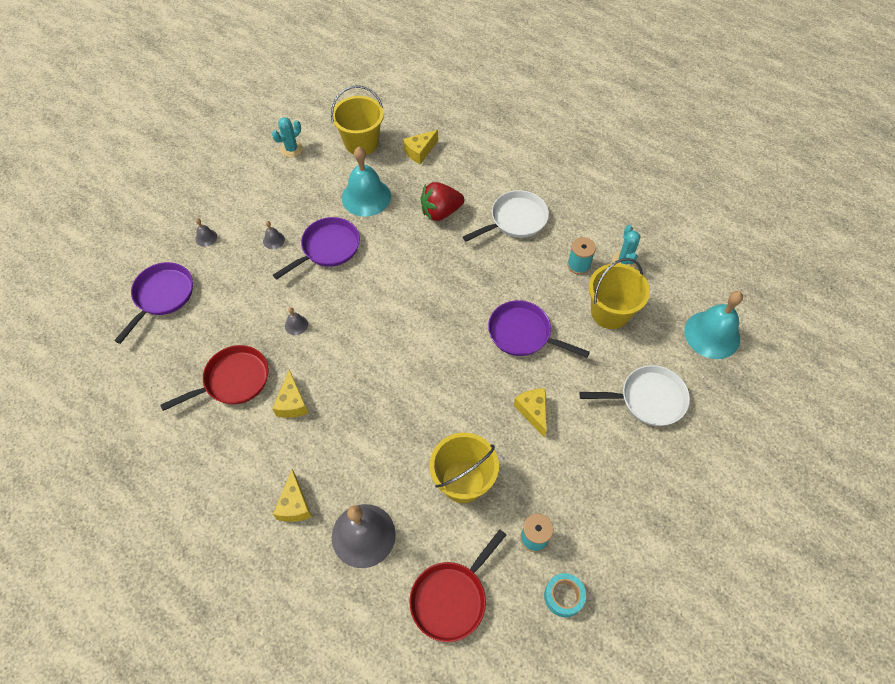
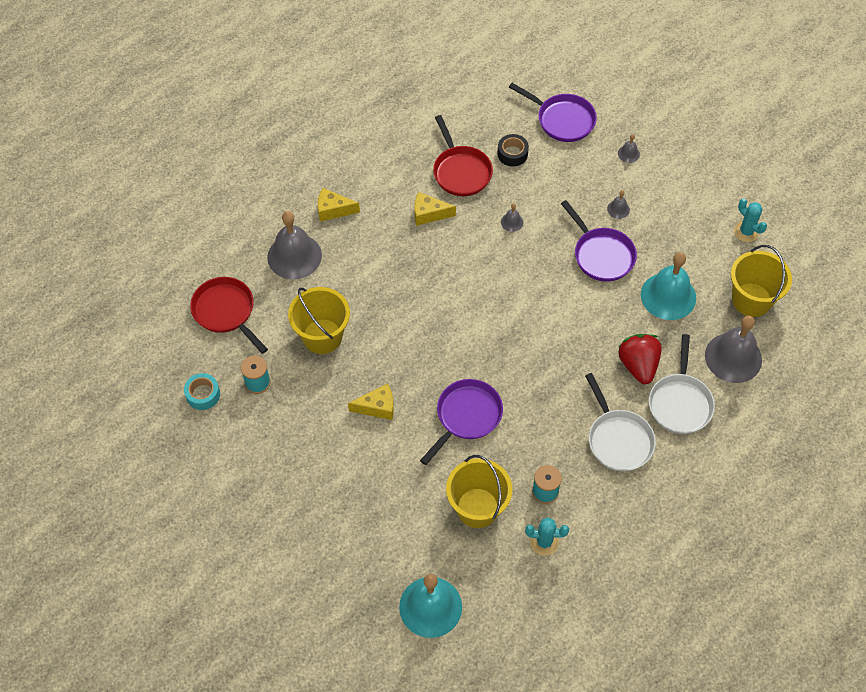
camera: 100 degrees right, 0 degrees up
(208, 335) = (512, 154): none -> black tape
(420, 151) = (733, 357): yellow cheese -> grey bell
(648, 399) = (368, 516): white pan -> white pan (680, 402)

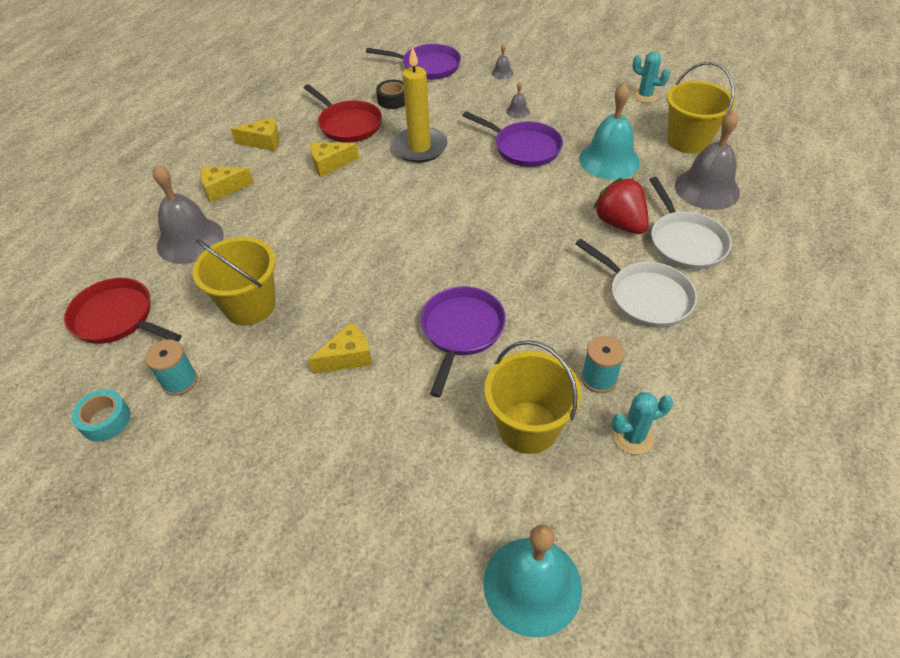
camera: 20 degrees left, 10 degrees down
(382, 167) = (263, 142): none -> yellow cheese
(512, 222) = (419, 148): grey bell -> yellow candle

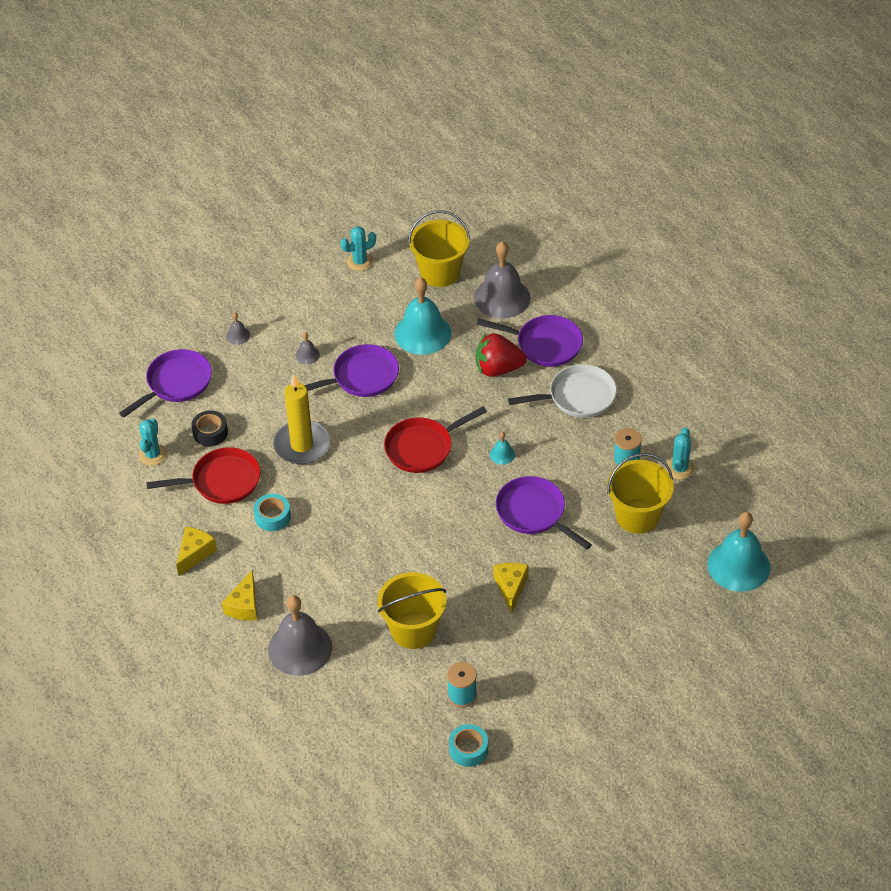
camera: 60 degrees left, 0 degrees up
(118, 318) = (362, 721): red pan -> red pan (423, 447)
(330, 164) = (272, 516): yellow cheese -> turquoise tape
(349, 84) = (152, 455): none -> turquoise cactus
(517, 273) = (502, 454): none -> turquoise bell
(685, 242) = (544, 344): white pan -> purple pan

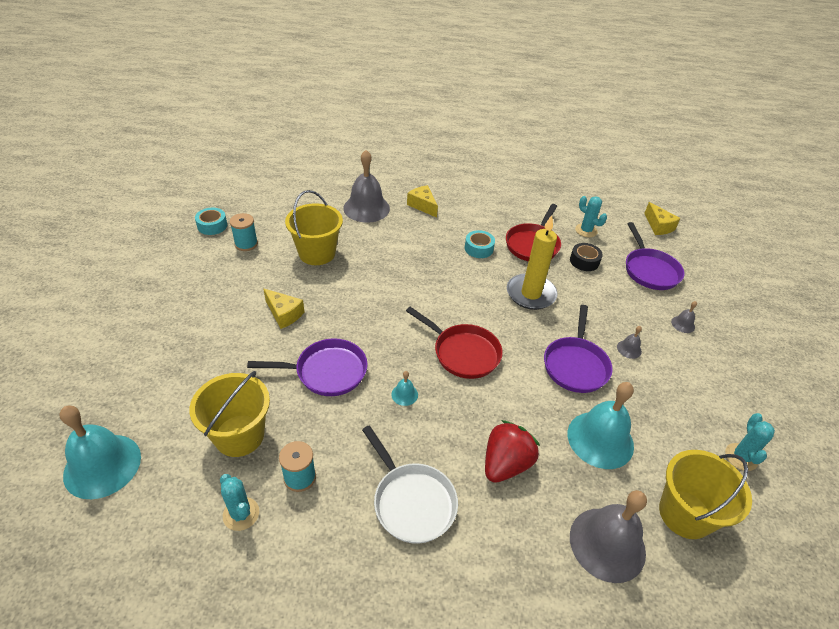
camera: 125 degrees right, 5 degrees down
(195, 553) = (484, 208): yellow cheese -> yellow cheese (658, 226)
(423, 447) = (463, 352): red pan -> red pan turned 120 degrees clockwise
(544, 344) = (506, 529): purple pan -> none
(577, 397) = (411, 501): white pan -> white pan turned 60 degrees counterclockwise

